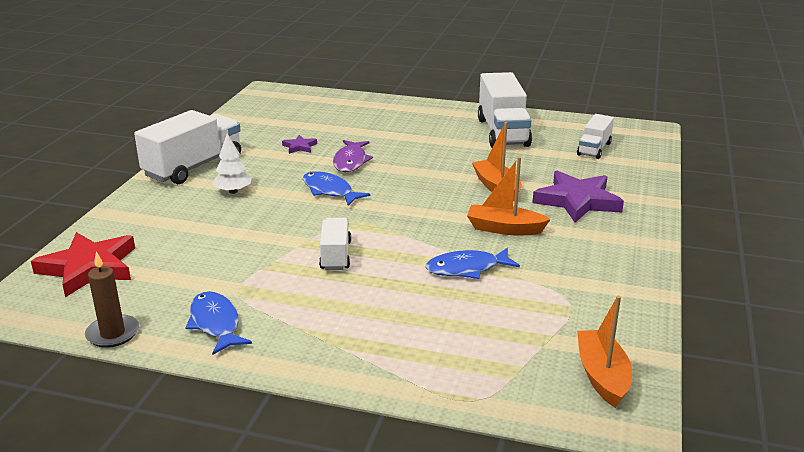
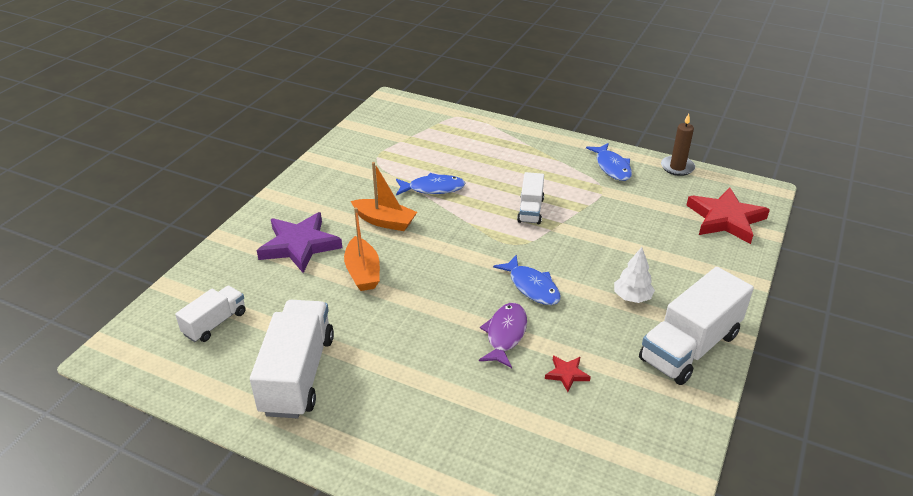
camera: 170 degrees left, 10 degrees up
(299, 147) = (566, 374): purple star -> red star
(602, 376) = (388, 119): orange boat -> none

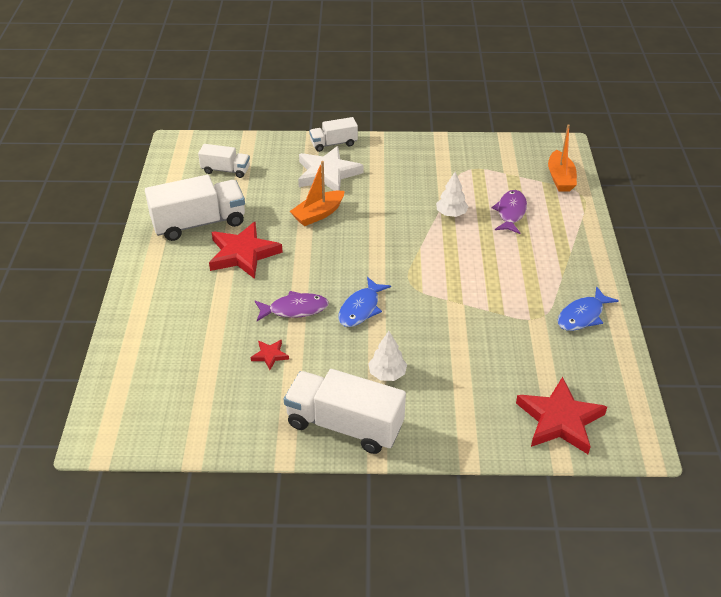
camera: 65 degrees right, 5 degrees up
(299, 245) = (327, 173): purple star -> white star
(385, 221) = (386, 203): orange boat -> orange boat (560, 178)
(385, 350) = (243, 254): none -> red star
(433, 188) = (451, 214): blue fish -> white tree
(457, 157) = (510, 212): none -> purple fish
(530, 210) = (466, 279): white truck -> white truck (333, 143)
(677, 167) = (626, 365): brown candle -> none

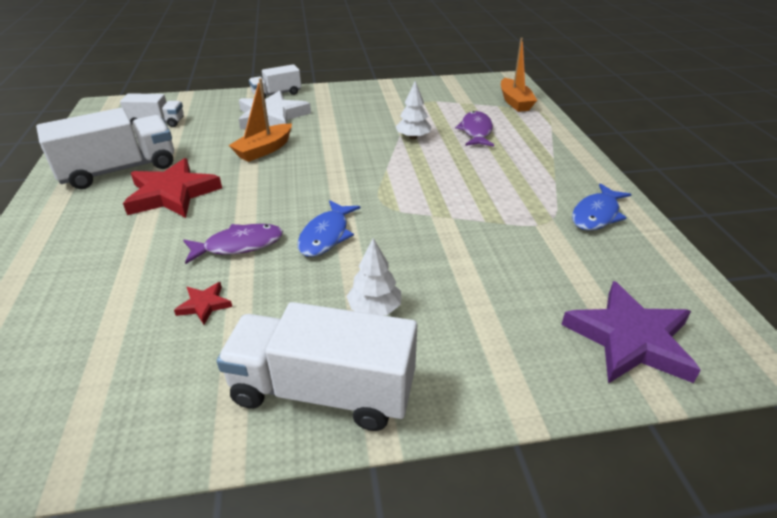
camera: 10 degrees left, 5 degrees down
(559, 420) = (630, 339): red star -> purple star

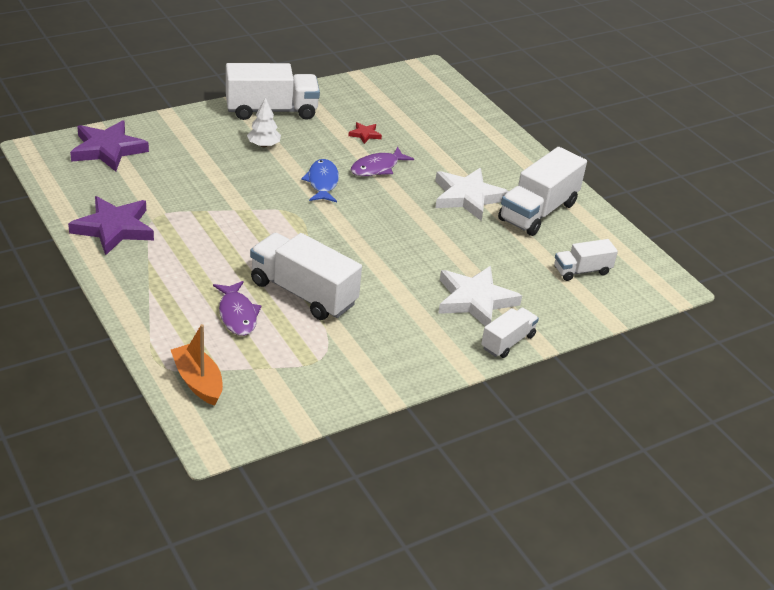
camera: 155 degrees right, 0 degrees up
(172, 194) = (467, 197): red star -> white star
(264, 150) = (439, 252): orange boat -> none
(413, 137) = (303, 293): white tree -> white truck
(596, 214) = (114, 228): blue fish -> purple star

